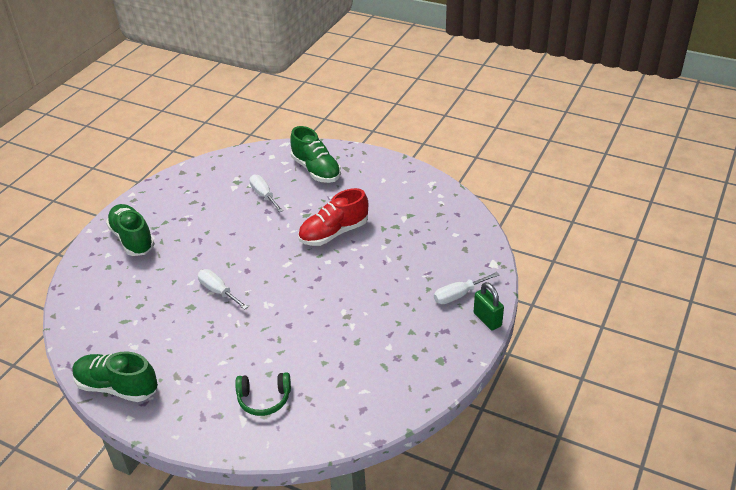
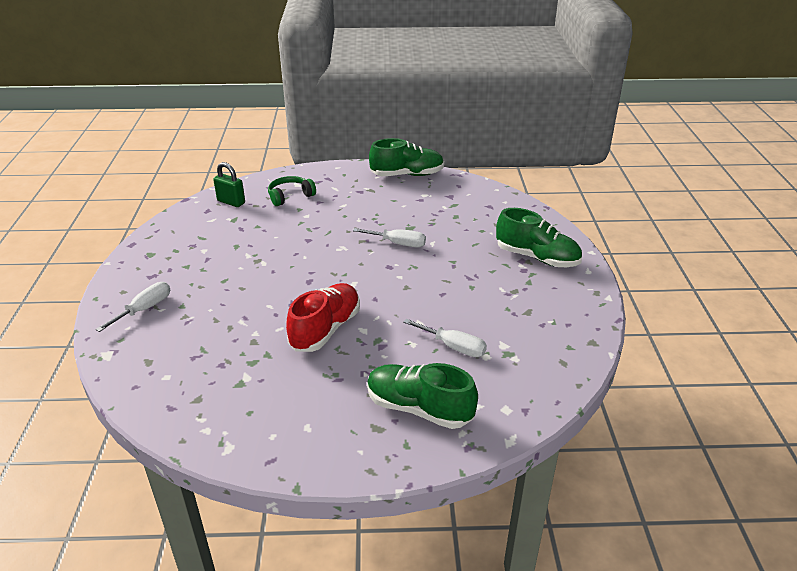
camera: 150 degrees right, 5 degrees down
(487, 319) = (107, 296): green padlock -> green padlock (231, 202)

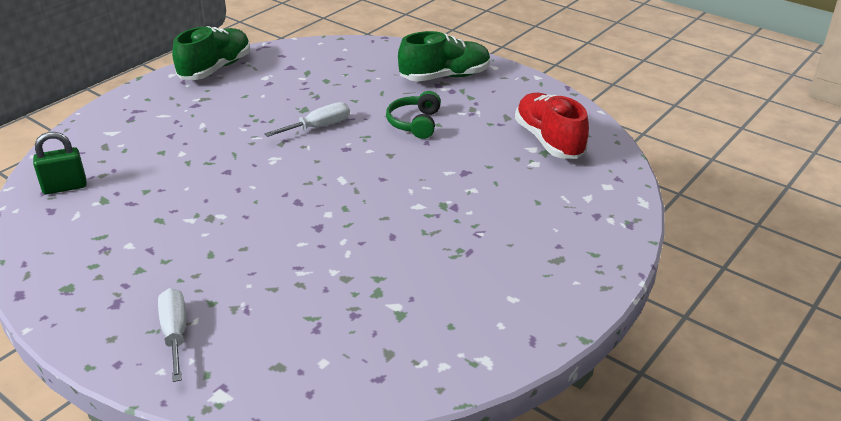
camera: 50 degrees left, 0 degrees up
(290, 196) = (127, 146): green headphones -> green headphones (415, 123)
(325, 329) = (388, 226): red shoe -> red shoe (549, 140)
(419, 408) = (559, 226): green shoe -> none
(453, 347) = (504, 172): white screwdriver -> none

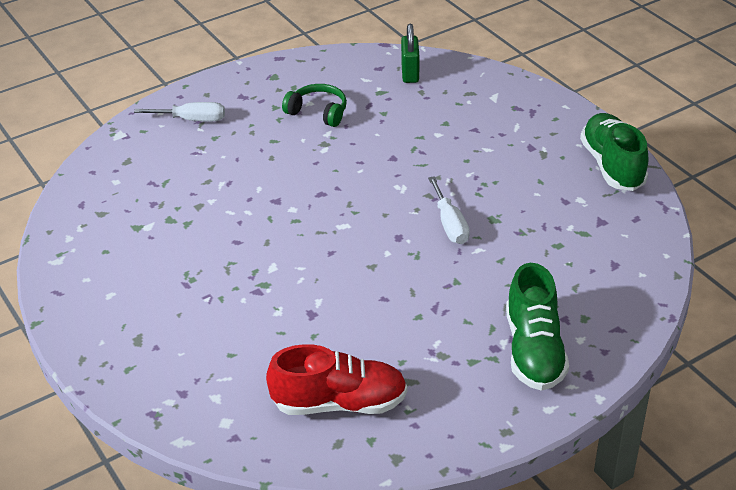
camera: 110 degrees right, 5 degrees up
(215, 69) = (612, 166): green shoe -> green shoe turned 150 degrees counterclockwise
(415, 123) = (427, 298): green headphones -> green headphones (318, 112)

